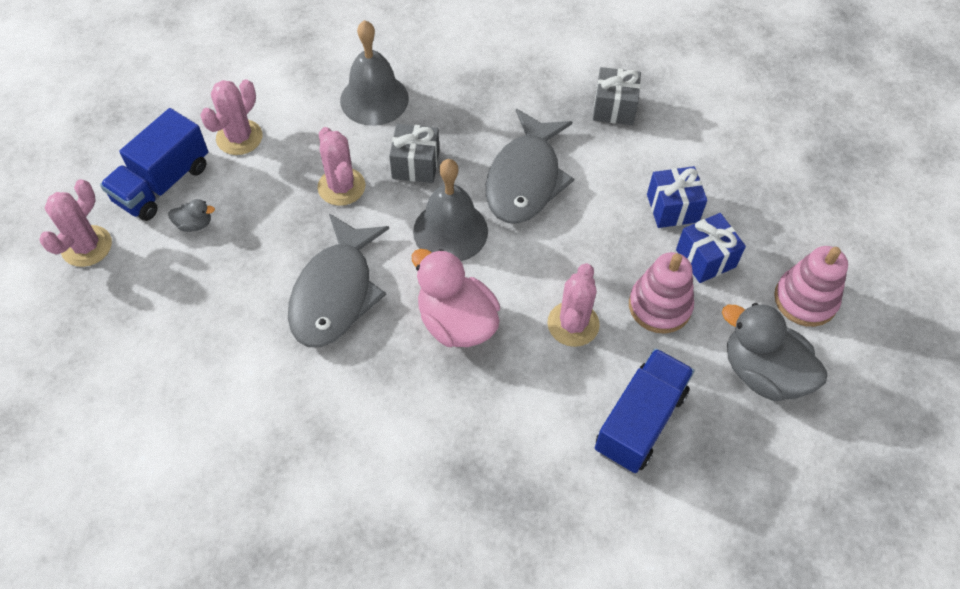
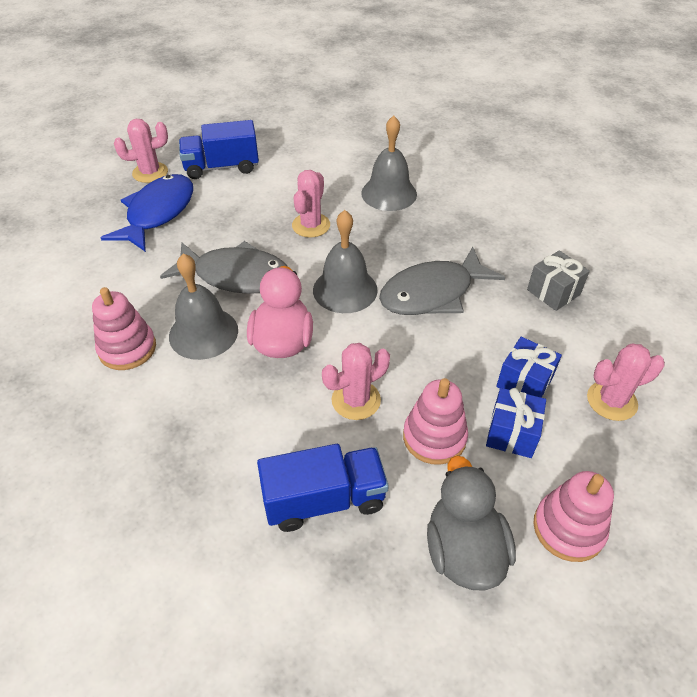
camera: 45 degrees right, 10 degrees down
(163, 286) = (158, 213): none -> blue fish
(195, 224) = (211, 195): grey duck -> none
(239, 137) = (288, 169): pink cactus -> pink cactus (611, 401)
(327, 443) = (127, 348): none -> pink stacking toy
(335, 293) = (236, 276): grey fish -> grey fish turned 135 degrees counterclockwise
(377, 371) = (203, 333): none -> grey bell
(415, 165) = (370, 241): grey gift -> none

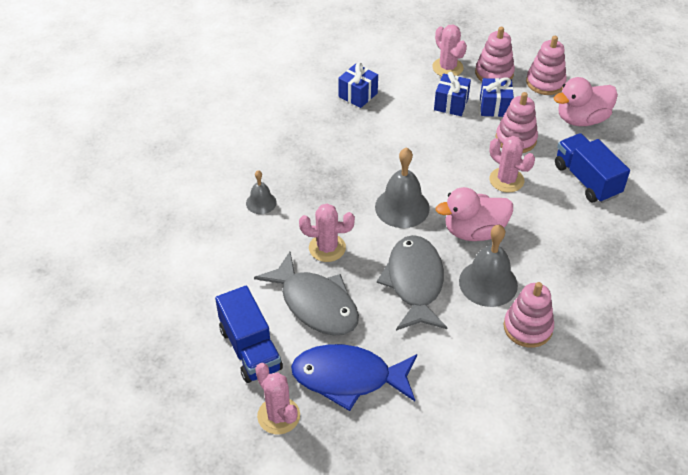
camera: 105 degrees left, 0 degrees up
(389, 193) = (261, 202): grey bell -> grey bell, size x0.56
(432, 293) = (385, 156): grey fish -> grey fish (315, 304)
(463, 550) = (581, 119): grey duck -> pink duck
(553, 292) = (358, 95): grey gift -> blue gift
(596, 458) = (494, 73): none -> pink stacking toy

